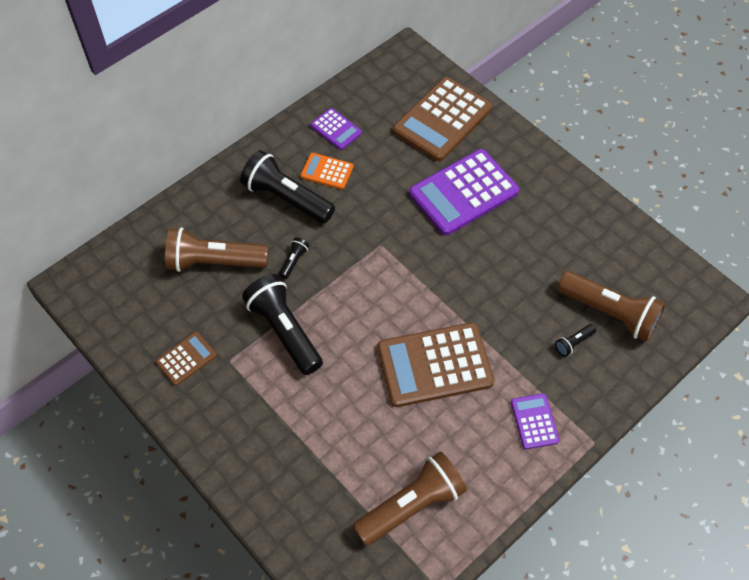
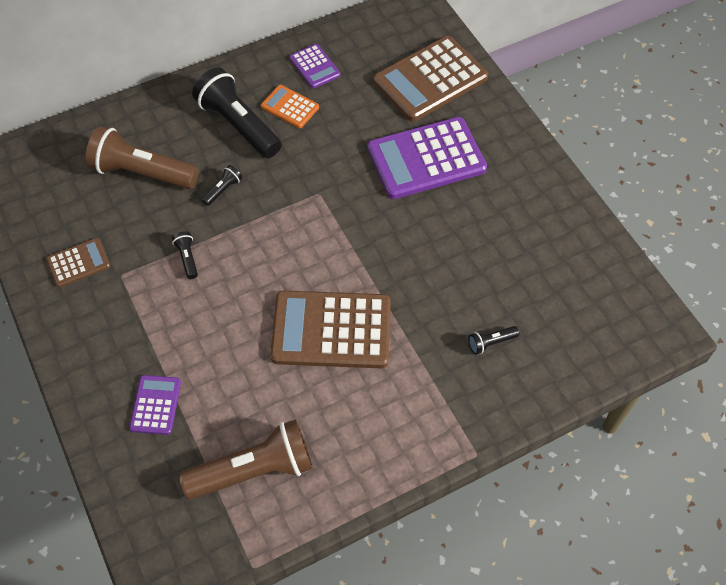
camera: 15 degrees right, 0 degrees up
(284, 331) = (187, 258): black flashlight -> black flashlight, size x0.42
(534, 421) = (418, 415): purple calculator -> purple calculator (156, 405)
(610, 313) = (542, 320): brown flashlight -> none

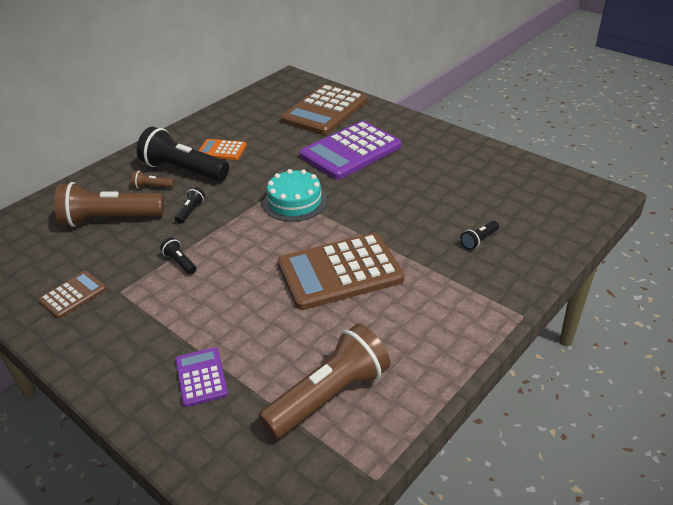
camera: 20 degrees left, 20 degrees down
(198, 139) = (152, 187): none -> brown flashlight
(314, 66) = (229, 125): purple calculator -> none
(331, 216) = (295, 202): none -> turquoise cake

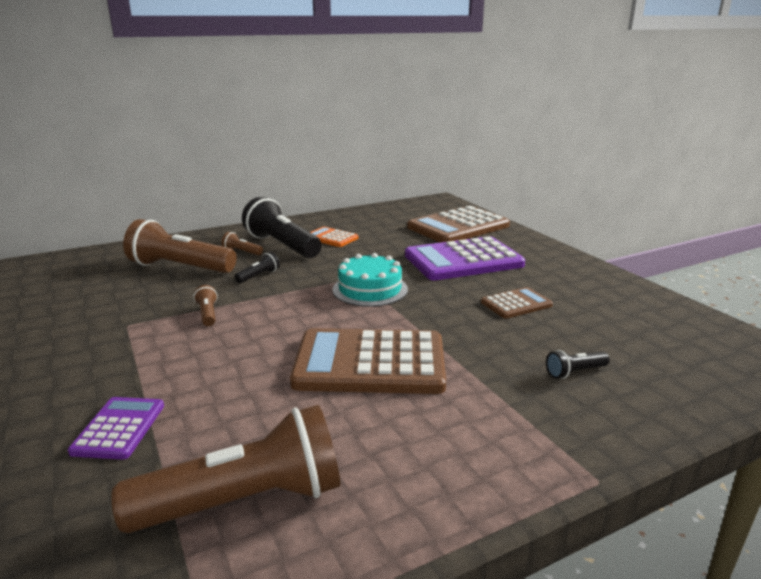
camera: 20 degrees right, 15 degrees down
(73, 295) = (83, 317): brown calculator -> brown calculator (516, 304)
(180, 262) = (207, 314): black flashlight -> brown flashlight

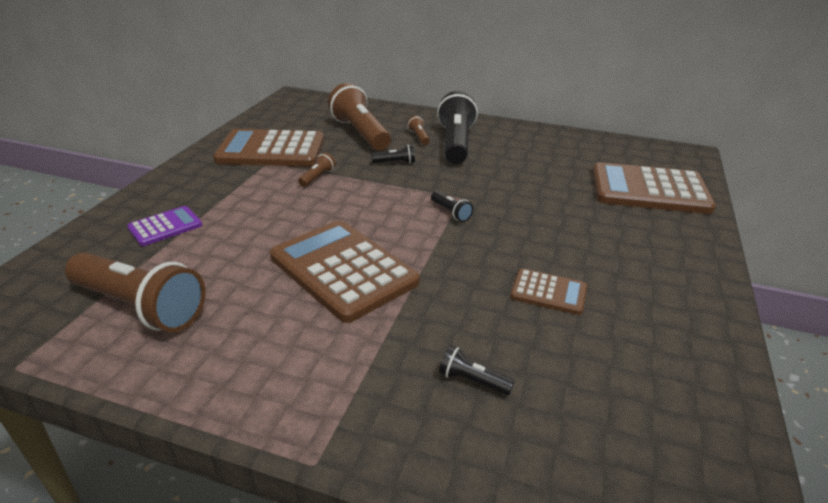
camera: 45 degrees right, 10 degrees up
(108, 314) = (271, 150): none -> brown calculator
(331, 238) = (505, 152): orange calculator -> none
(370, 289) = (451, 212): turquoise cake -> black flashlight
(463, 260) = (583, 226): purple calculator -> none

